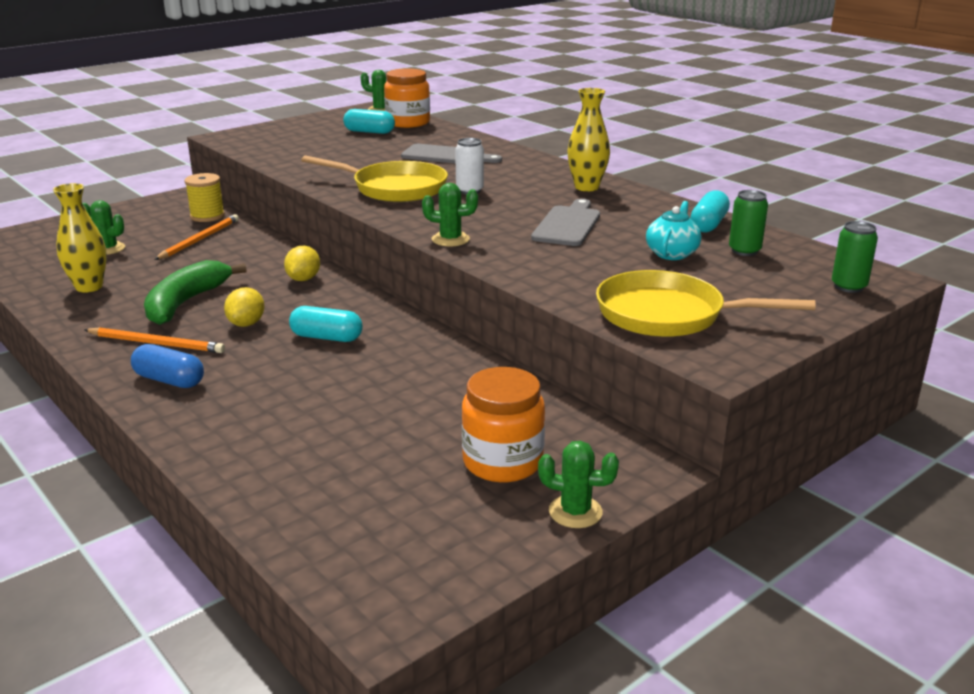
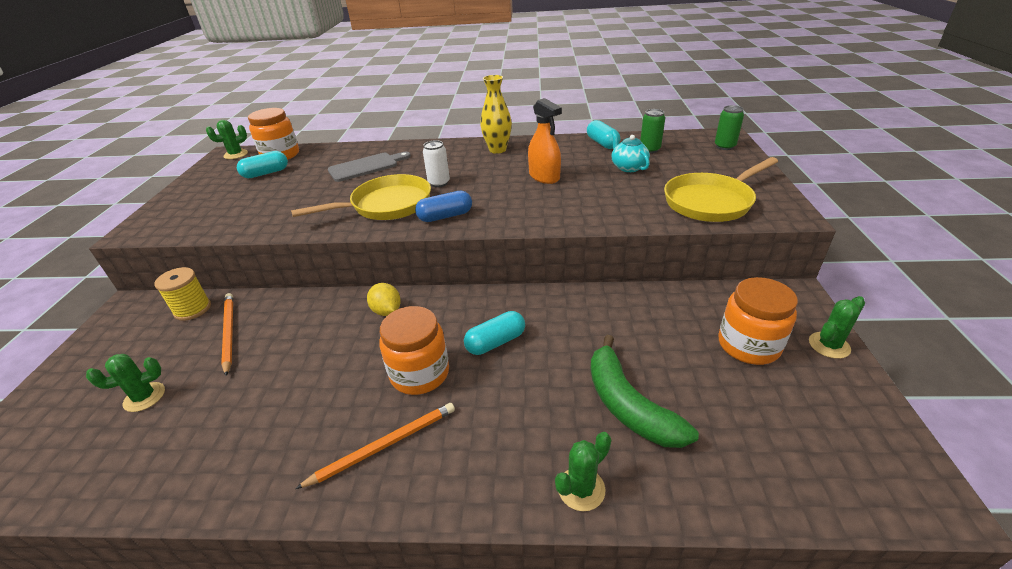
camera: 45 degrees left, 10 degrees up
(89, 287) = (202, 445): yellow vase -> none
(169, 380) = (463, 466): blue capsule -> blue capsule (445, 216)
(186, 302) = (332, 392): green banana -> green banana (628, 405)
(246, 324) = (420, 373): yellow lemon -> orange jar
(450, 239) = (508, 221): green cactus -> green cactus (581, 489)
(568, 225) = (544, 177): grey cutting board -> orange spray bottle

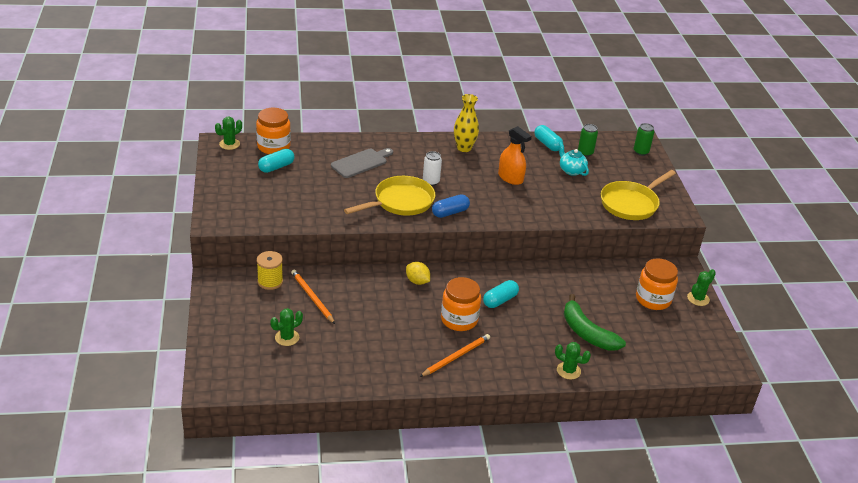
camera: 15 degrees left, 0 degrees up
(581, 489) = (568, 371): green cactus -> green cactus turned 75 degrees clockwise

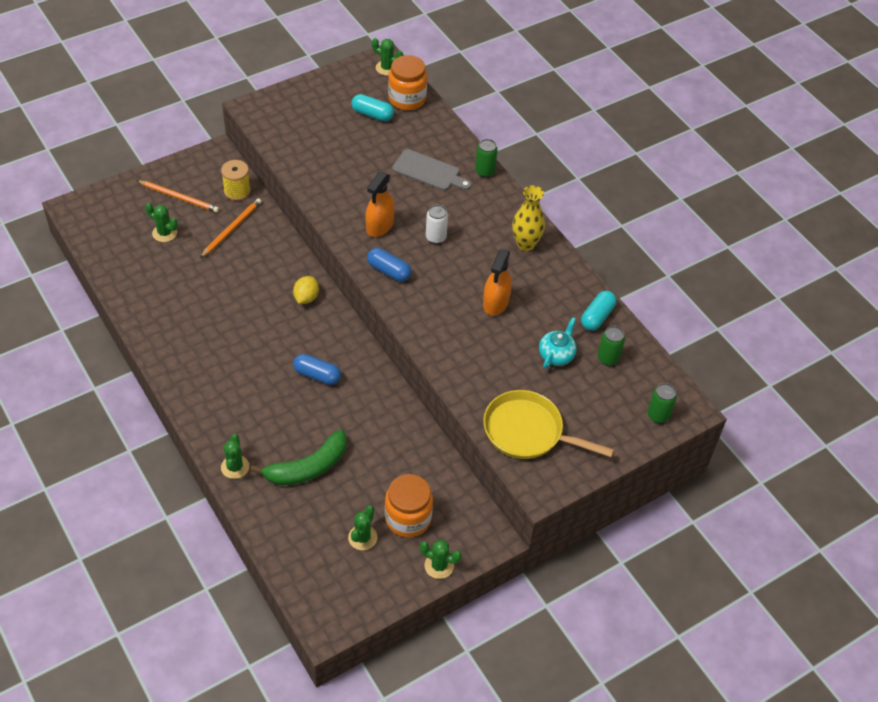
camera: 65 degrees right, 15 degrees up
(380, 140) = (484, 171): none -> green can
(400, 202) = (379, 226): yellow pan -> orange spray bottle
(456, 357) = (206, 366): orange pencil -> orange pencil (179, 198)
(459, 320) = (265, 351): orange jar -> none
(500, 300) = (317, 375): turquoise capsule -> blue capsule
(587, 333) = (307, 467): green banana -> green banana turned 150 degrees counterclockwise
(661, 326) = (362, 537): none -> green cactus

